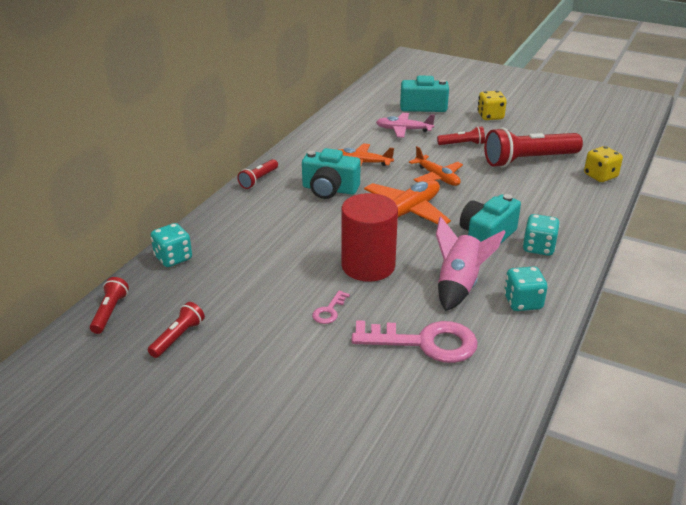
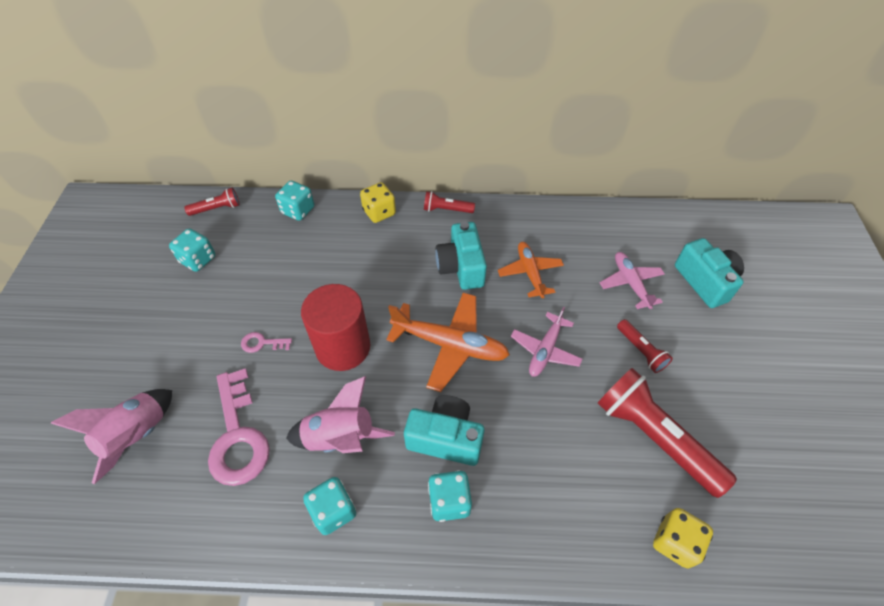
camera: 65 degrees right, 20 degrees up
(178, 337) = (198, 260): red flashlight -> turquoise dice
(386, 411) = (137, 436): none -> pink rocket
(437, 177) = (545, 350): orange plane -> pink plane
(490, 116) = (740, 359): yellow dice -> yellow dice (379, 212)

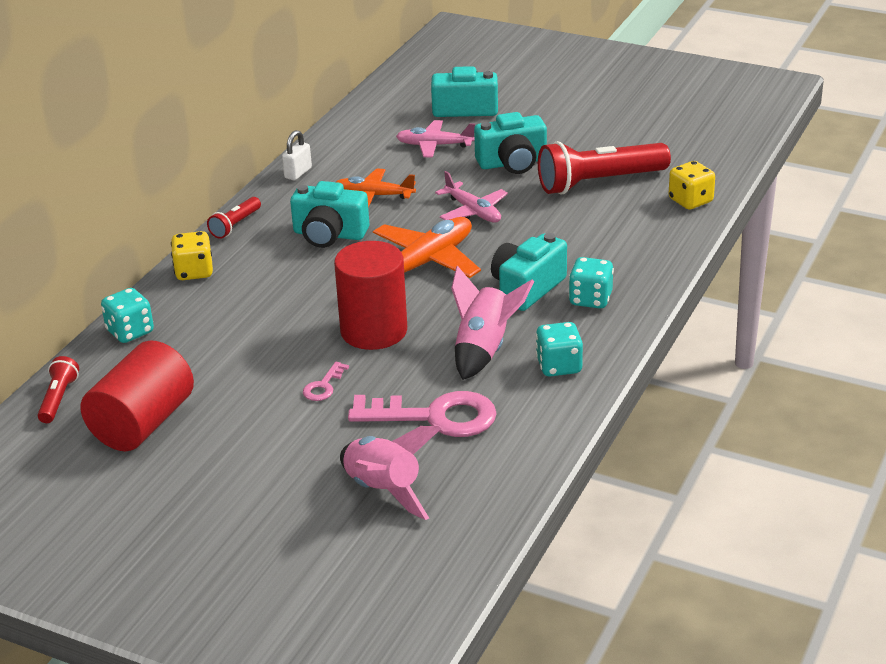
camera: 65 degrees left, 20 degrees down
(198, 260) = (143, 423): turquoise dice -> red cylinder
(534, 215) = (298, 173): none -> white padlock
(641, 351) = (512, 163): red flashlight -> turquoise camera

